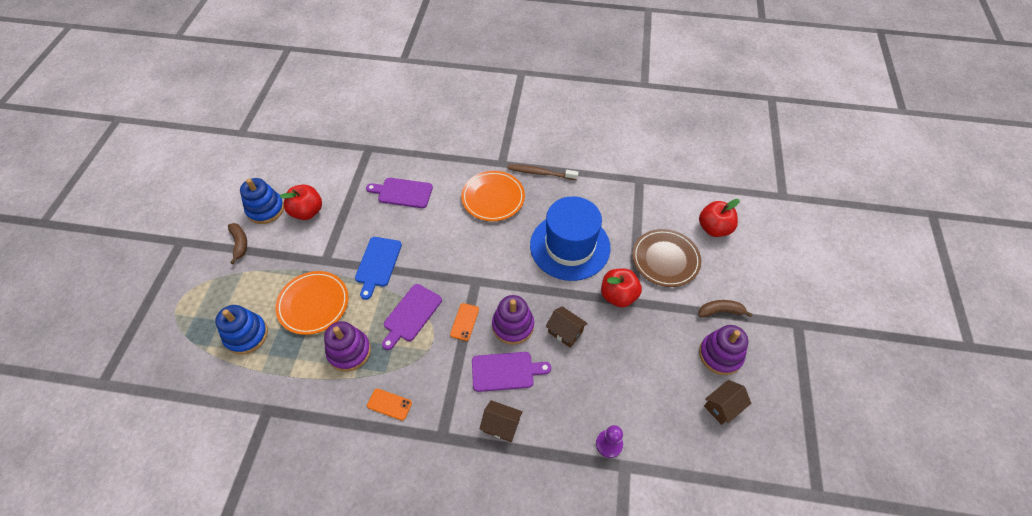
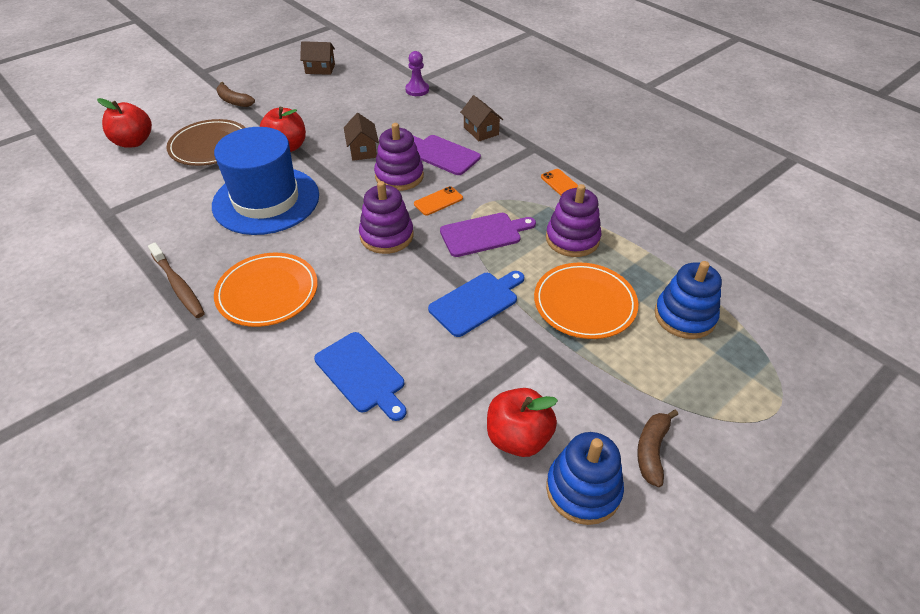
camera: 140 degrees left, 10 degrees down
(402, 193) = (362, 374): purple cutting board -> blue cutting board
(720, 355) = (277, 85): purple stacking toy -> purple stacking toy (386, 236)

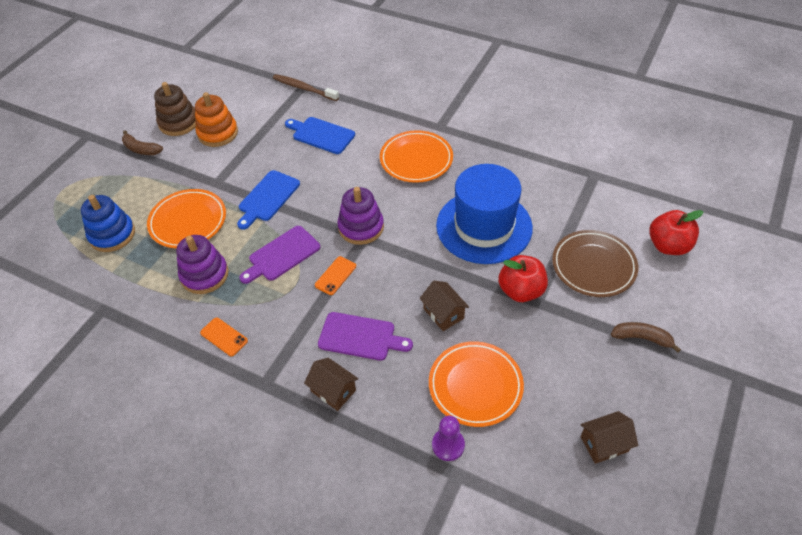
camera: 160 degrees right, 5 degrees up
(178, 286) = (479, 145): brown toothbrush -> brown toothbrush (304, 88)
(375, 109) = (475, 385): none -> orange plate
(399, 176) = (387, 292): purple stacking toy -> none
(518, 437) = (218, 133): red apple -> orange stacking toy
(583, 489) = (178, 123): blue stacking toy -> brown stacking toy
(652, 450) = (141, 149): brown banana -> brown banana turned 120 degrees clockwise

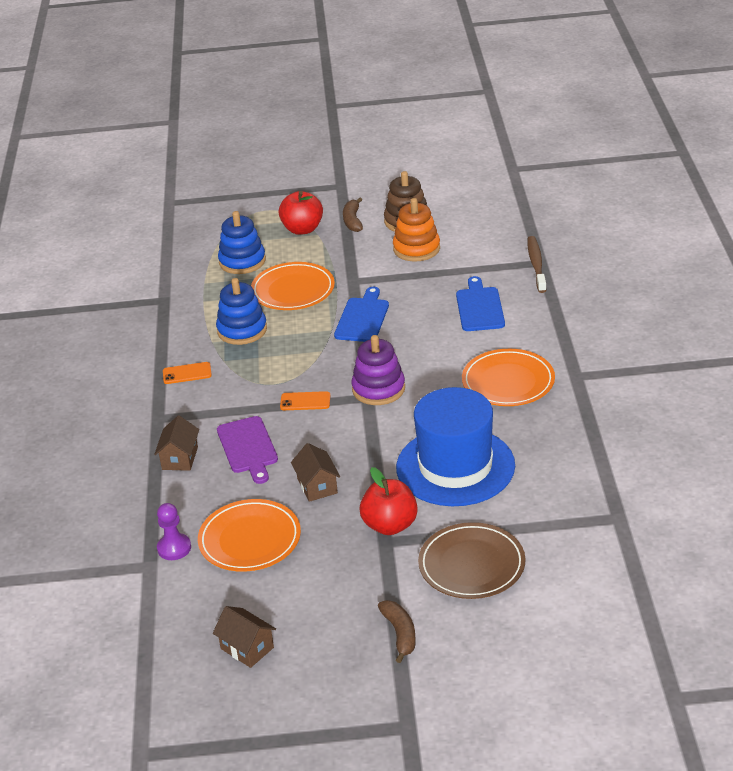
camera: 60 degrees right, 15 degrees down
(204, 275) = (242, 330): purple stacking toy -> blue stacking toy
(224, 337) = (187, 373): orange phone -> orange phone turned 75 degrees clockwise
(267, 198) = (362, 318): blue cutting board -> blue cutting board turned 105 degrees clockwise
(282, 255) = (301, 360): purple cutting board -> none
(443, 313) = (317, 486): brown house -> brown house turned 45 degrees counterclockwise
(668, 246) = (557, 613): red apple -> red apple (302, 229)

